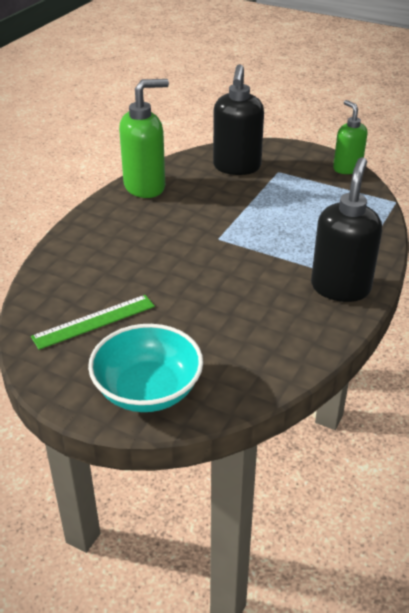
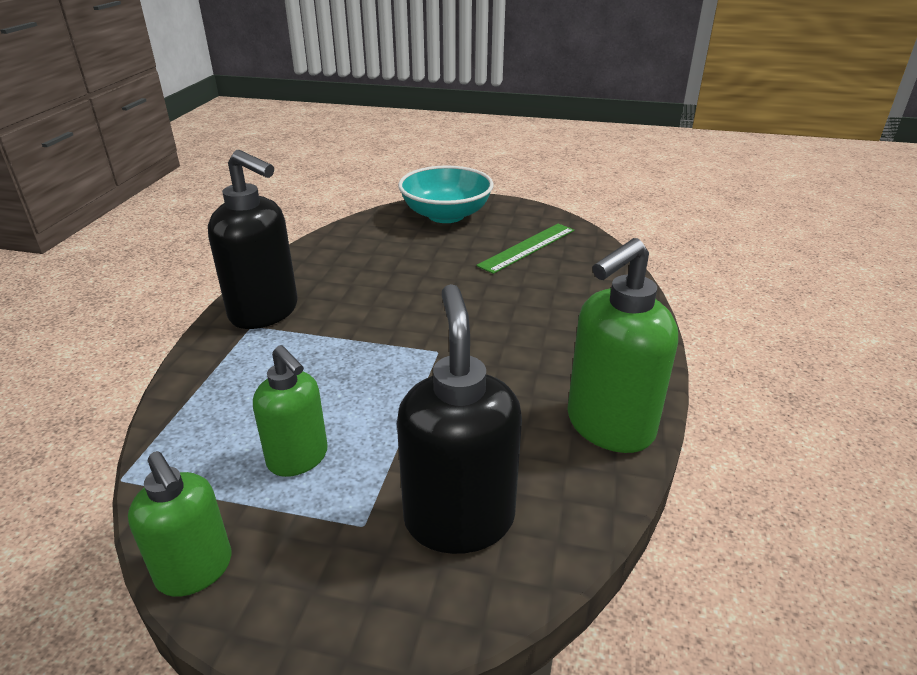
camera: 165 degrees right, 5 degrees down
(308, 197) = (298, 458): none -> green soap dispenser
(340, 287) = (265, 312): black soap dispenser -> black soap dispenser turned 60 degrees counterclockwise

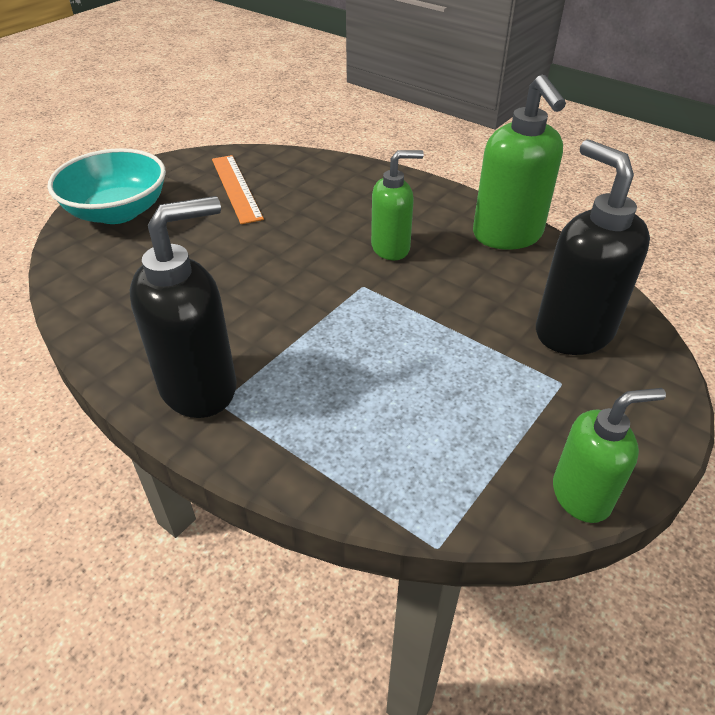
camera: 65 degrees left, 10 degrees up
(298, 458) = (468, 405): green soap dispenser -> green soap dispenser (391, 248)
(459, 519) = (573, 332): black soap dispenser -> black soap dispenser turned 45 degrees clockwise
(527, 247) = (236, 188): green ruler -> orange ruler

